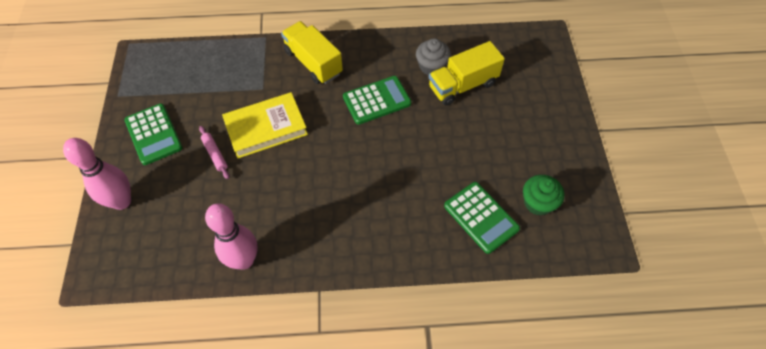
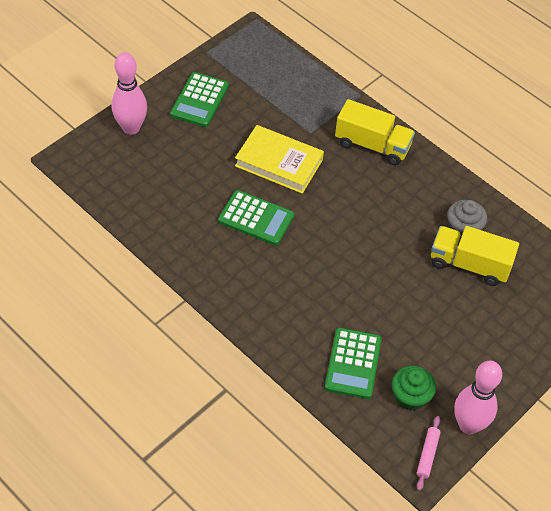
camera: 45 degrees right, 5 degrees down
(215, 154) = (223, 150): pink rolling pin -> pink rolling pin (427, 455)
(244, 260) = (161, 235): pink bowling pin -> pink bowling pin (468, 425)
(313, 62) = (372, 145): yellow truck -> yellow truck turned 105 degrees clockwise
(377, 100) = (384, 215): green calculator -> green calculator (256, 218)

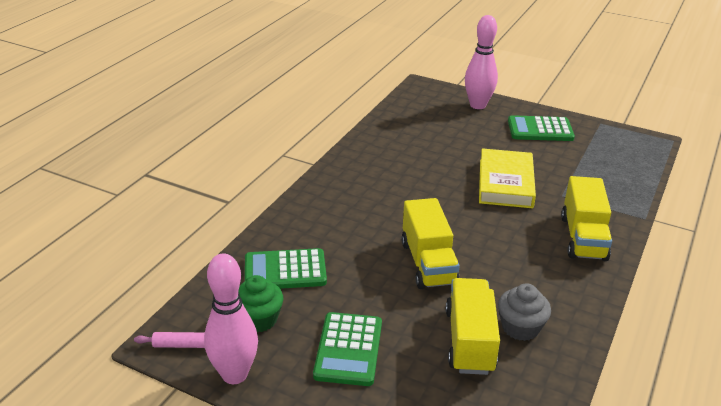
camera: 75 degrees right, 20 degrees down
(256, 218) = (428, 182): green calculator -> green calculator (348, 349)
(373, 259) = (428, 263): none -> yellow truck

